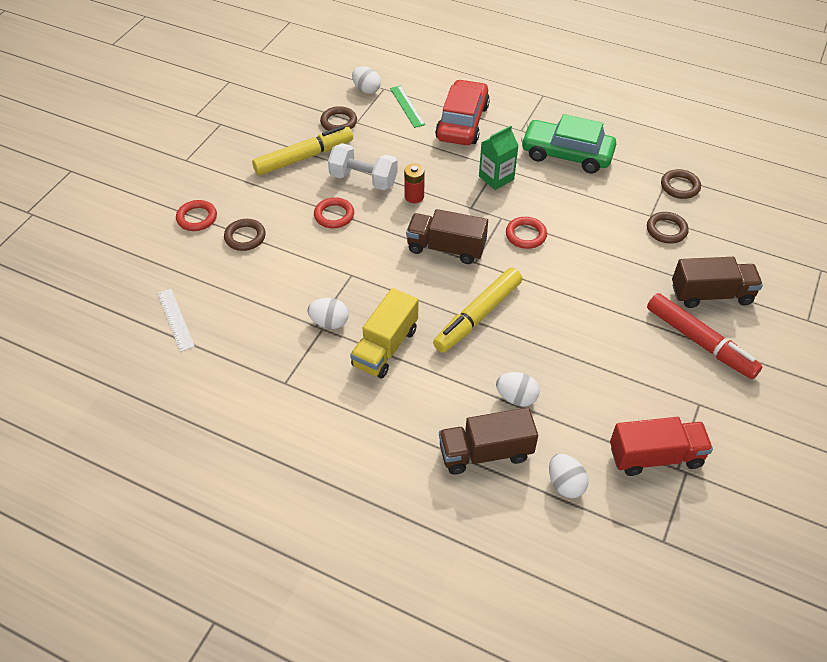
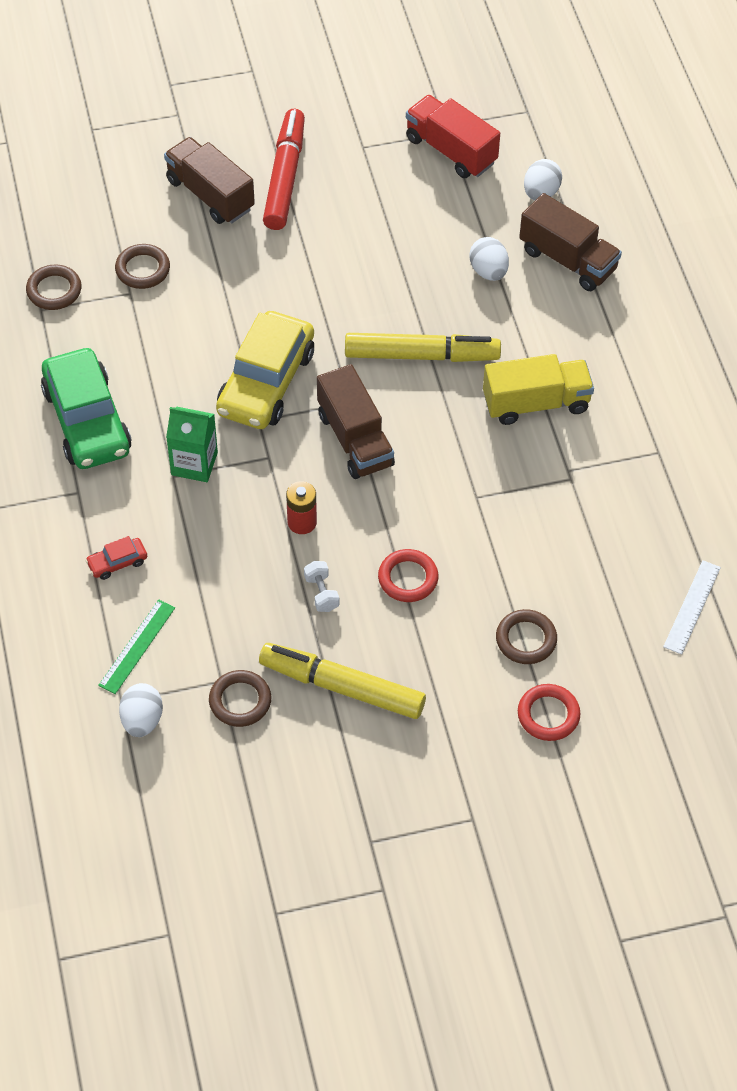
camera: 130 degrees left, 5 degrees up
(329, 322) = (555, 469): white egg -> none
(363, 179) = (321, 593): white dumbbell -> white dumbbell, size x0.49
(462, 122) = (117, 562): red car -> red car, size x0.42
(525, 235) = (266, 382): red ring -> yellow car

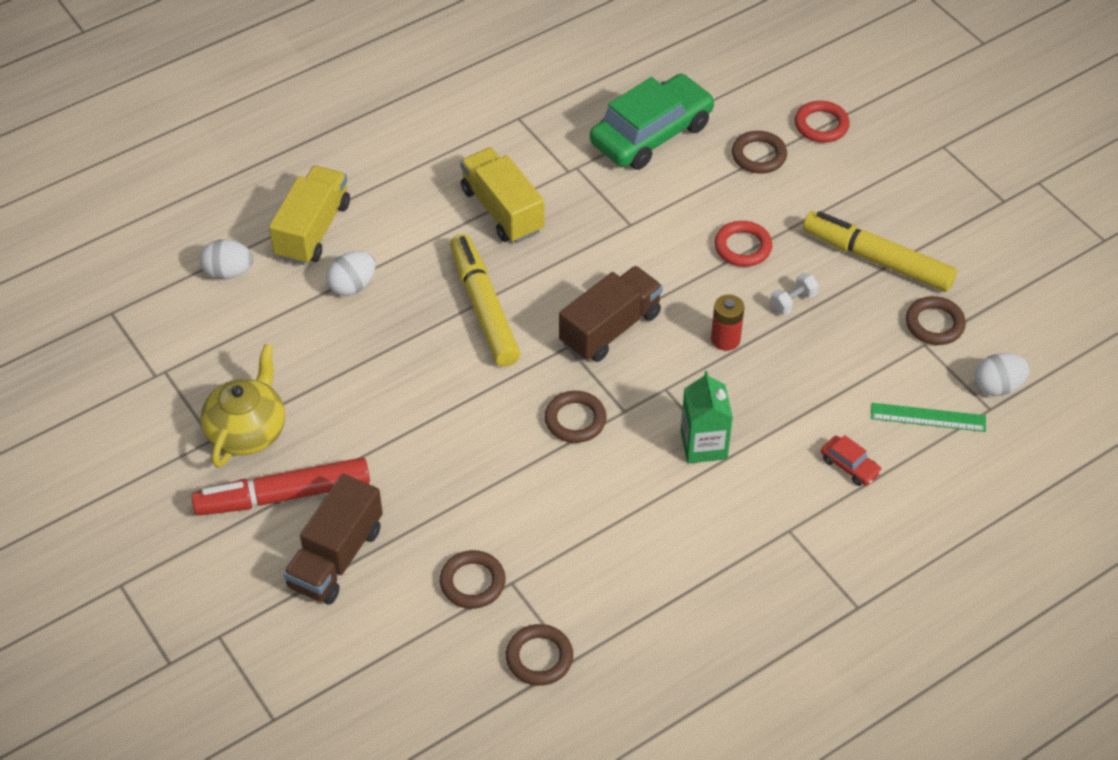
camera: 110 degrees left, 5 degrees down
(87, 420) = (698, 556): green car -> green car (651, 134)
(266, 382) = (575, 420): yellow car -> brown ring
(342, 687) = (877, 259): yellow marker -> yellow marker turned 120 degrees clockwise
(360, 169) = (247, 431): none -> yellow teapot
(451, 151) = (192, 361): red truck -> none
(568, 260) = (312, 230): brown truck -> yellow truck
(692, 607) = (667, 65): white ruler -> none

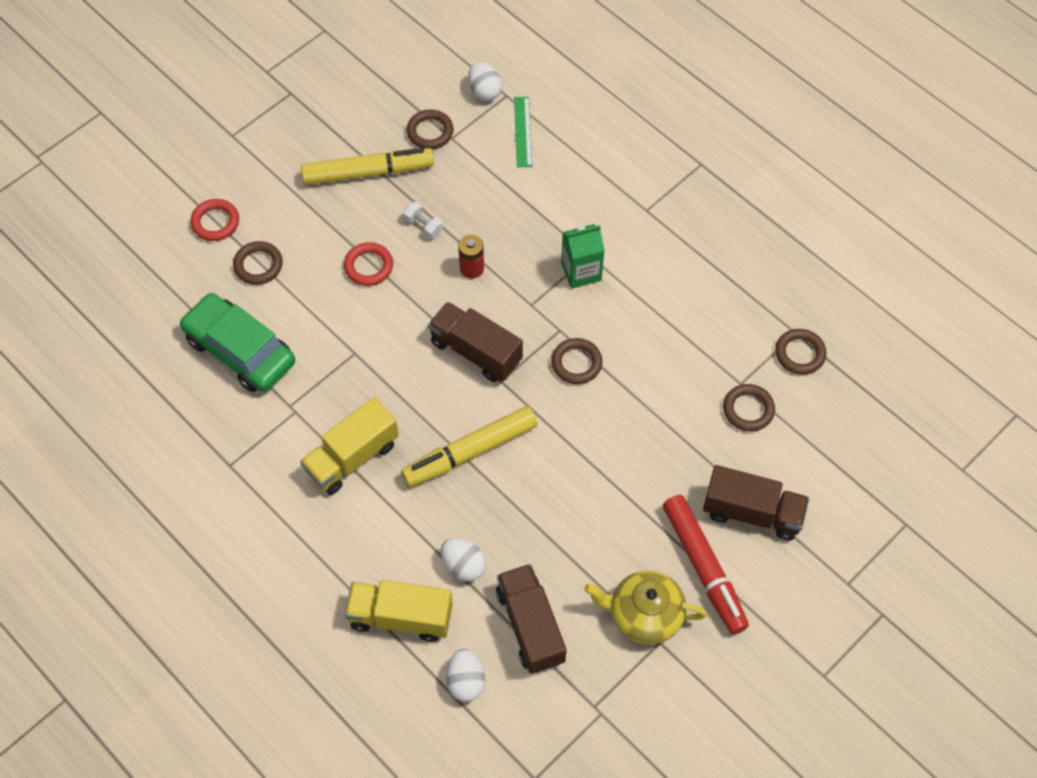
camera: 100 degrees left, 10 degrees up
(268, 331) = (530, 626): none -> brown truck
(850, 466) = (579, 177): red car -> none
(877, 259) = (368, 172): yellow marker -> yellow marker turned 120 degrees counterclockwise

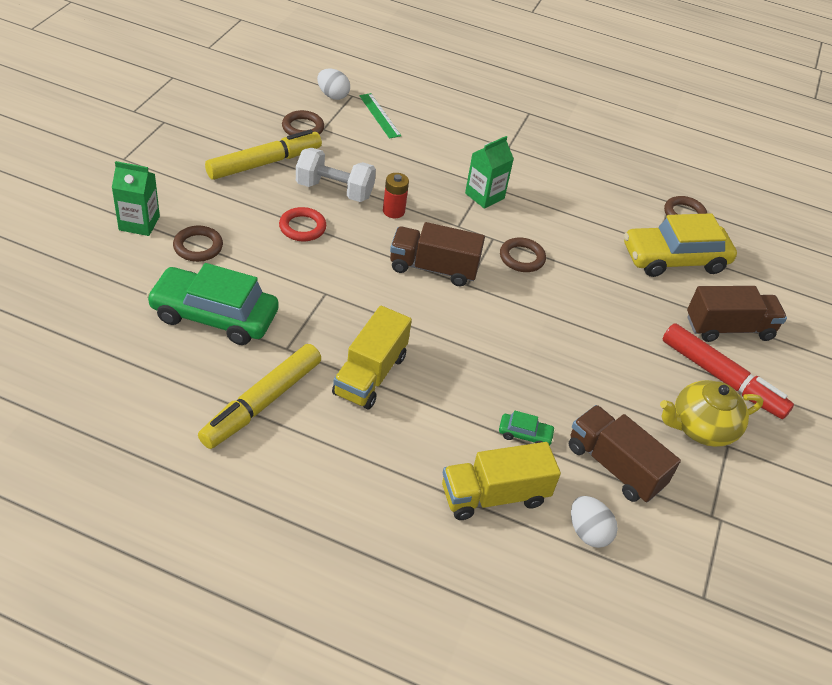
camera: 30 degrees left, 15 degrees down
(215, 222) = (139, 223): red ring -> green carton
(423, 226) = (334, 190): white dumbbell -> white dumbbell, size x2.03
(463, 566) = (525, 434): white egg -> green car
(470, 452) = (474, 343): yellow marker -> yellow marker (262, 403)
(748, 409) = (674, 259): brown ring -> yellow car

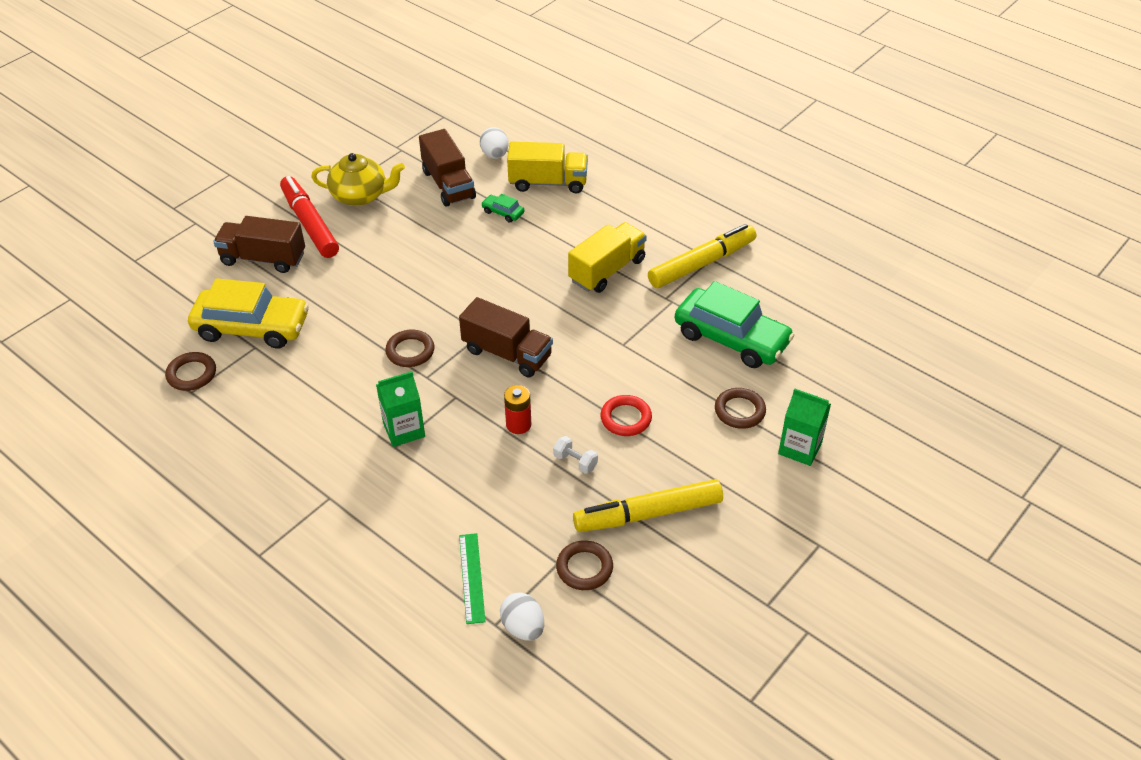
camera: 155 degrees left, 0 degrees up
(334, 190) = (575, 462): white dumbbell -> white dumbbell, size x0.49

